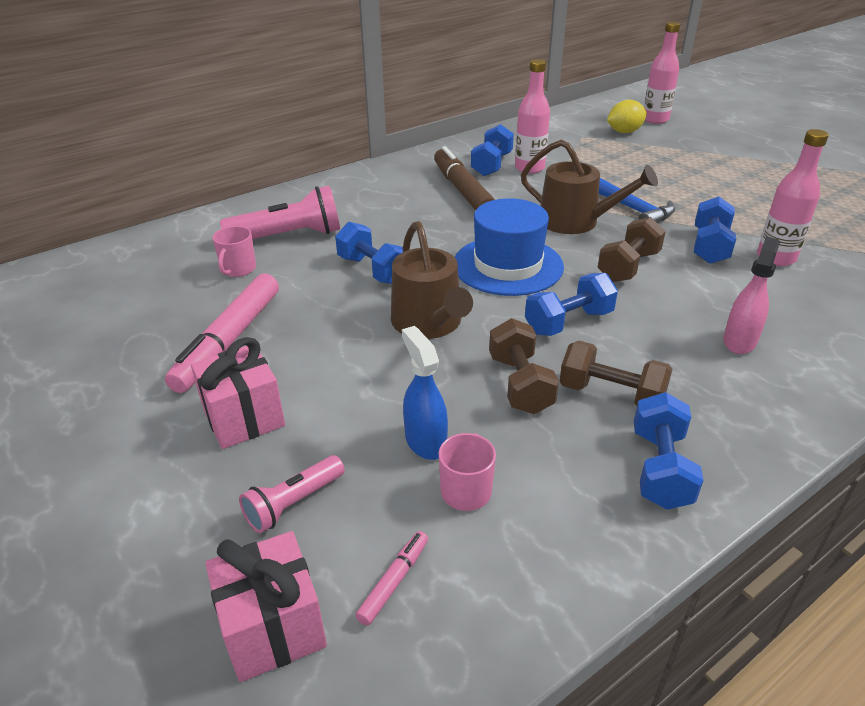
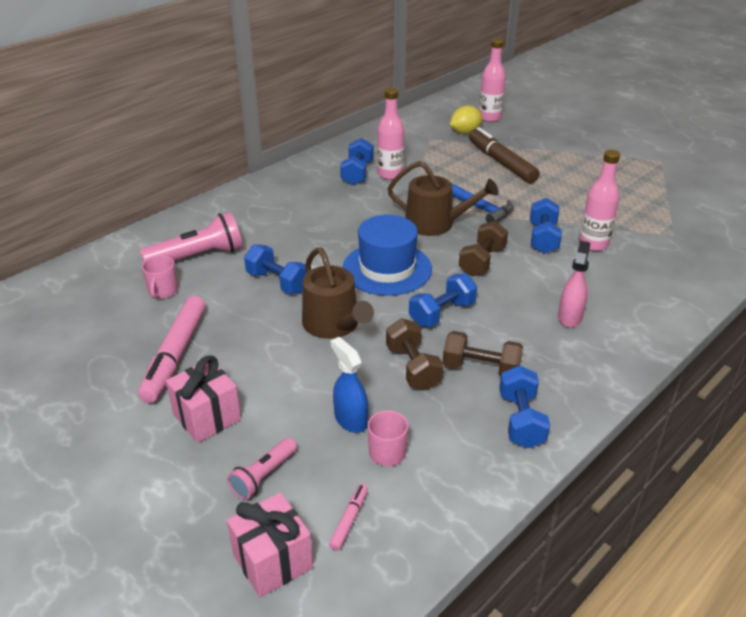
camera: 10 degrees left, 0 degrees up
(462, 190) = (337, 201): brown marker -> brown marker (501, 162)

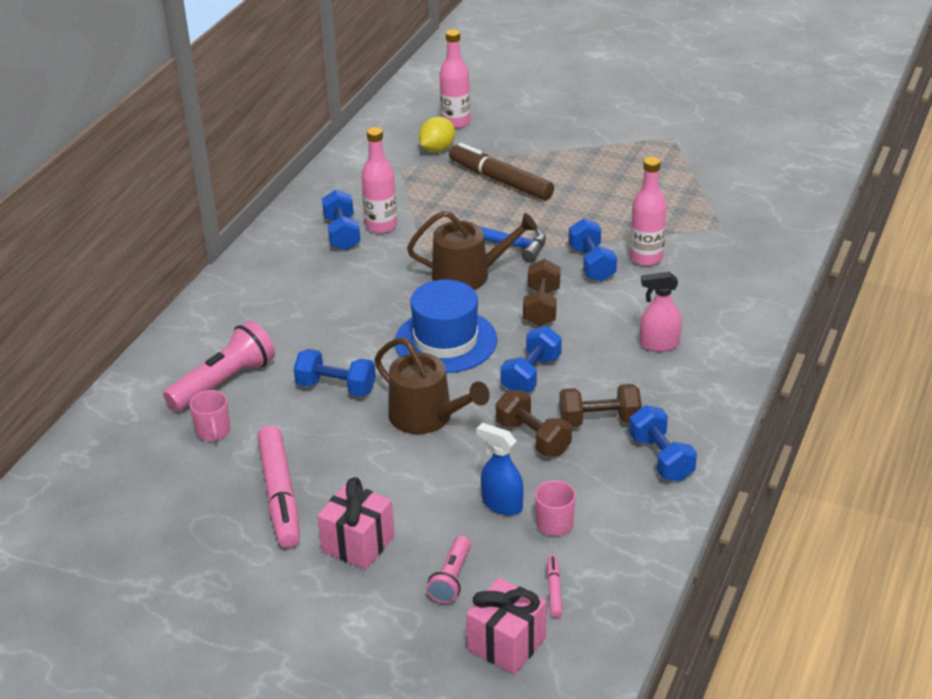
camera: 20 degrees left, 0 degrees up
(570, 317) = (659, 344): pink spray bottle -> pink spray bottle turned 90 degrees counterclockwise

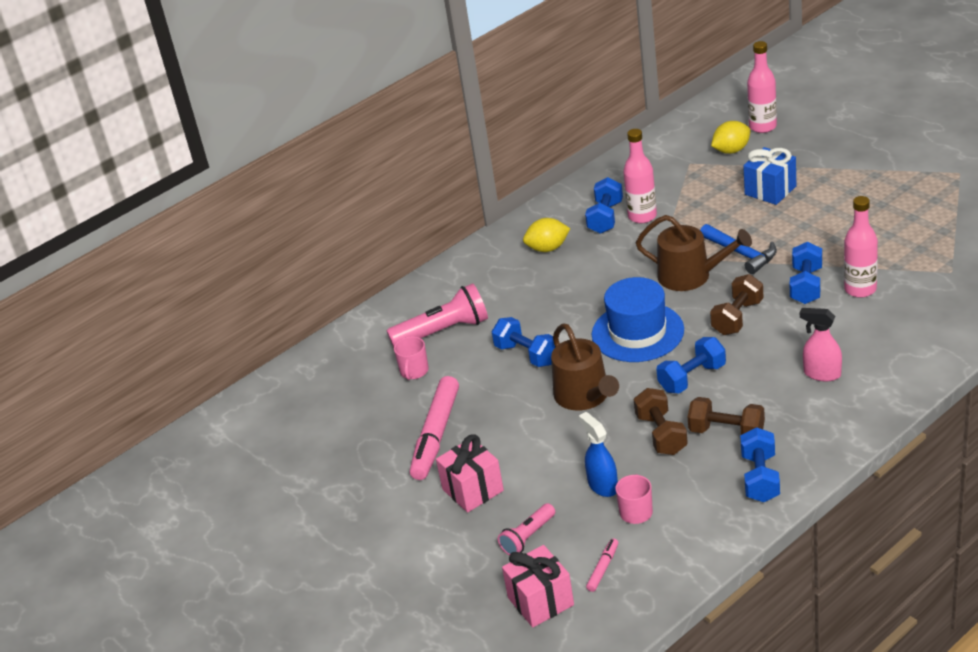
camera: 30 degrees right, 0 degrees up
(295, 275) = (548, 248): none -> yellow lemon
(500, 180) = (770, 190): brown marker -> blue gift

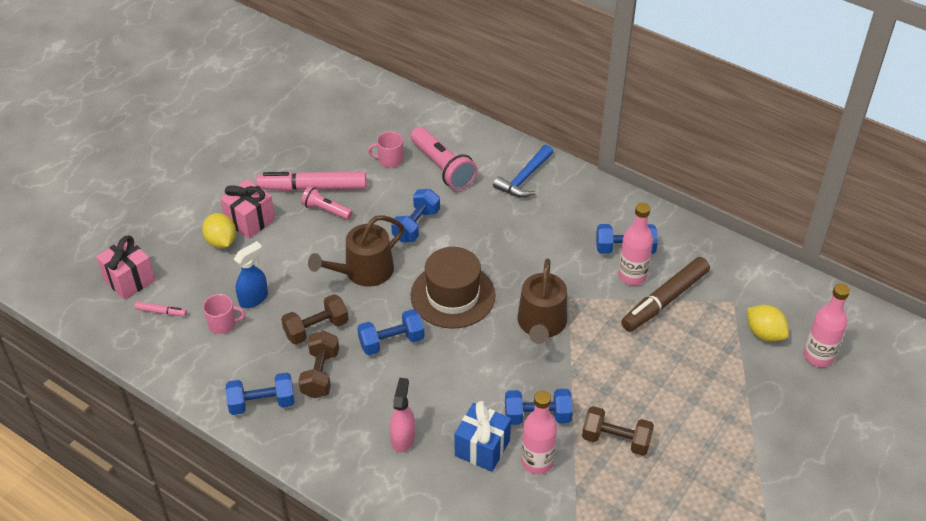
camera: 70 degrees right, 10 degrees up
(528, 537) = (197, 262): pink flashlight -> pink flashlight (326, 210)
(548, 248) = (569, 215): yellow lemon -> yellow lemon (221, 241)
(637, 332) = (453, 295): blue hat -> brown hat
(678, 200) = (665, 300): none -> brown marker
(692, 378) = (391, 342): blue dumbbell -> blue dumbbell turned 60 degrees counterclockwise
(737, 317) = (481, 366): brown dumbbell -> brown dumbbell (616, 440)
(741, 253) = (583, 359): blue hammer -> blue hammer (524, 178)
(770, 190) = (697, 373): blue gift -> blue gift (482, 448)

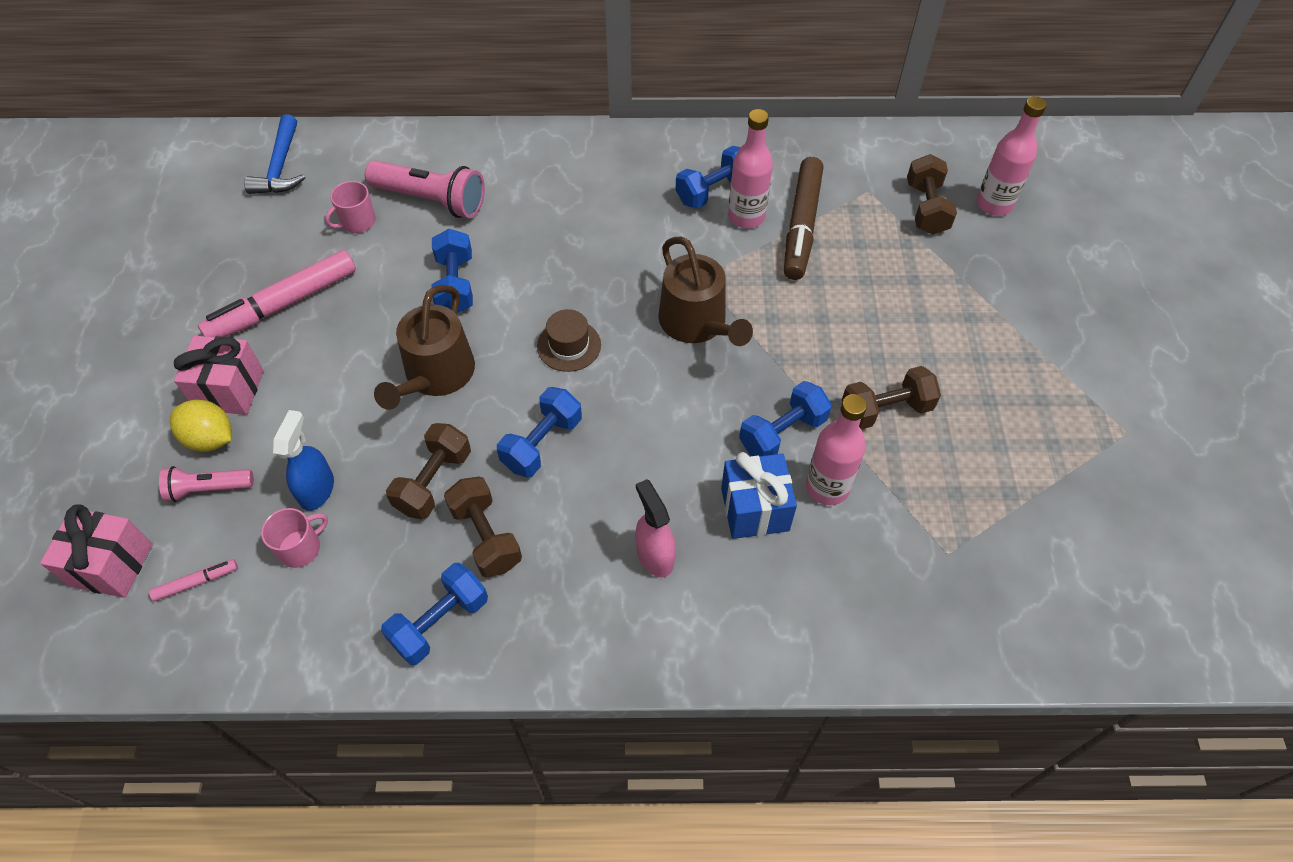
camera: 35 degrees left, 10 degrees up
(326, 210) = (324, 324): pink flashlight -> pink flashlight (208, 489)
(453, 295) = (569, 345): brown hat -> brown hat, size x0.54
(524, 178) = (538, 167): blue hammer -> blue hammer (280, 167)
(764, 333) = (926, 208): yellow lemon -> brown dumbbell

